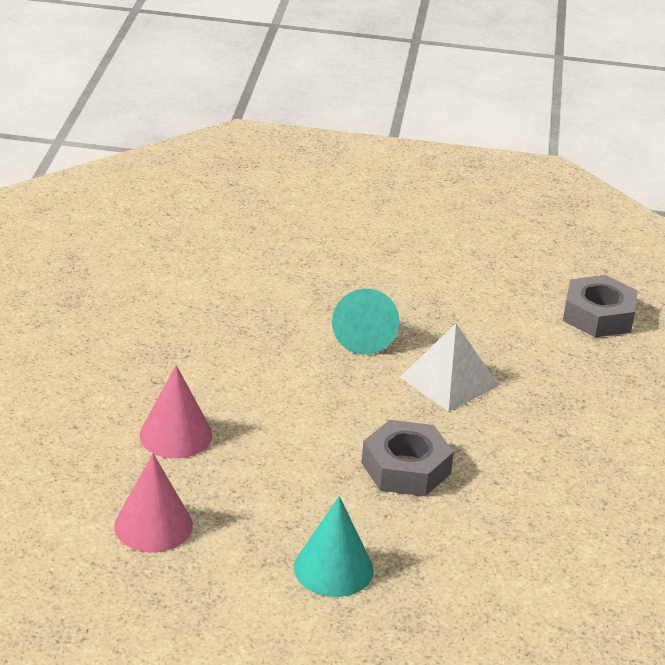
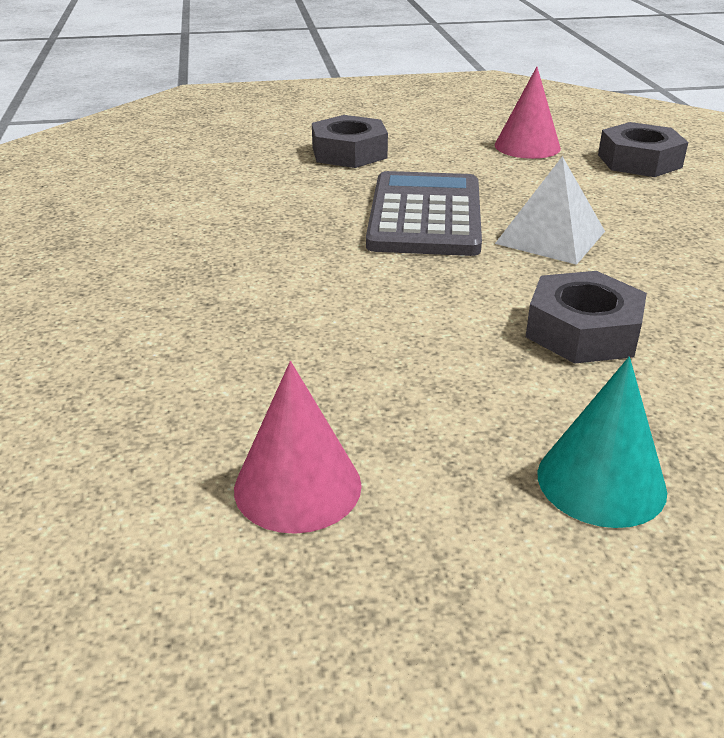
camera: 15 degrees left, 0 degrees up
(176, 435) = (266, 356): pink cone -> pink cone (527, 146)
(342, 249) = (349, 153): none -> grey nut
(362, 336) = (425, 216): turquoise cone -> grey calculator

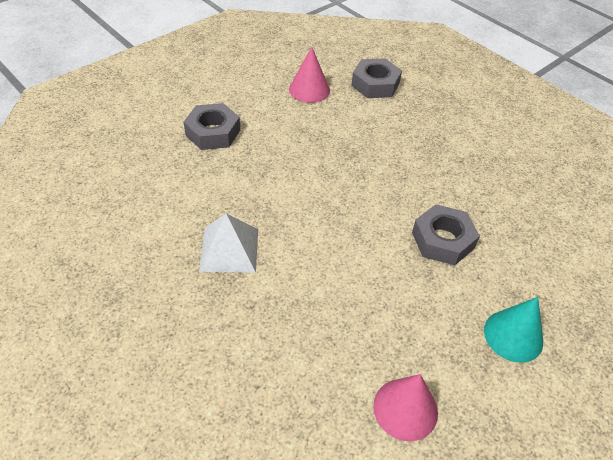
camera: 35 degrees left, 15 degrees up
(425, 216) = (304, 178): grey calculator -> none
(550, 237) = (379, 171): white pyramid -> white pyramid (229, 249)

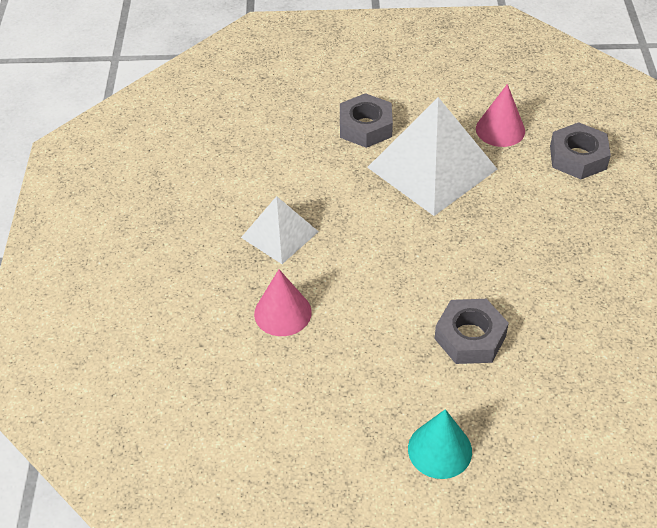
camera: 45 degrees right, 0 degrees up
(292, 137) = (432, 168): none -> white pyramid
(405, 409) = (288, 434): pink cone -> pink cone (282, 313)

